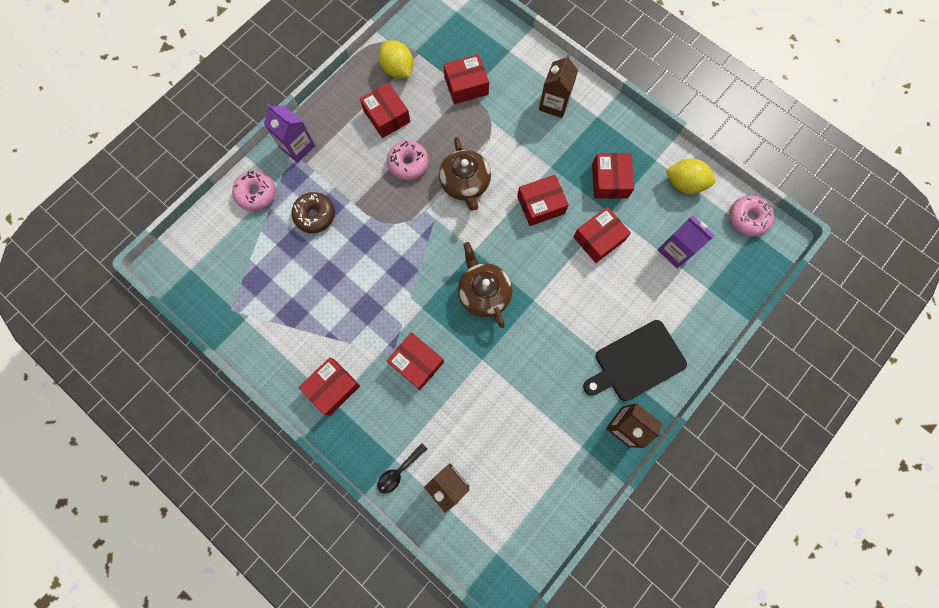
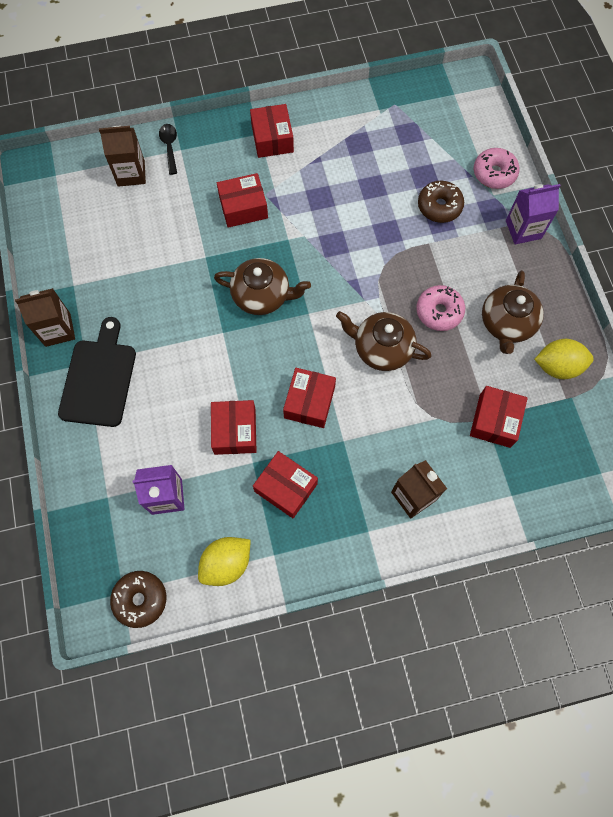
camera: 125 degrees right, 5 degrees down
(387, 116) = (507, 323): red box -> brown teapot
(747, 218) = (140, 599): pink donut -> brown donut

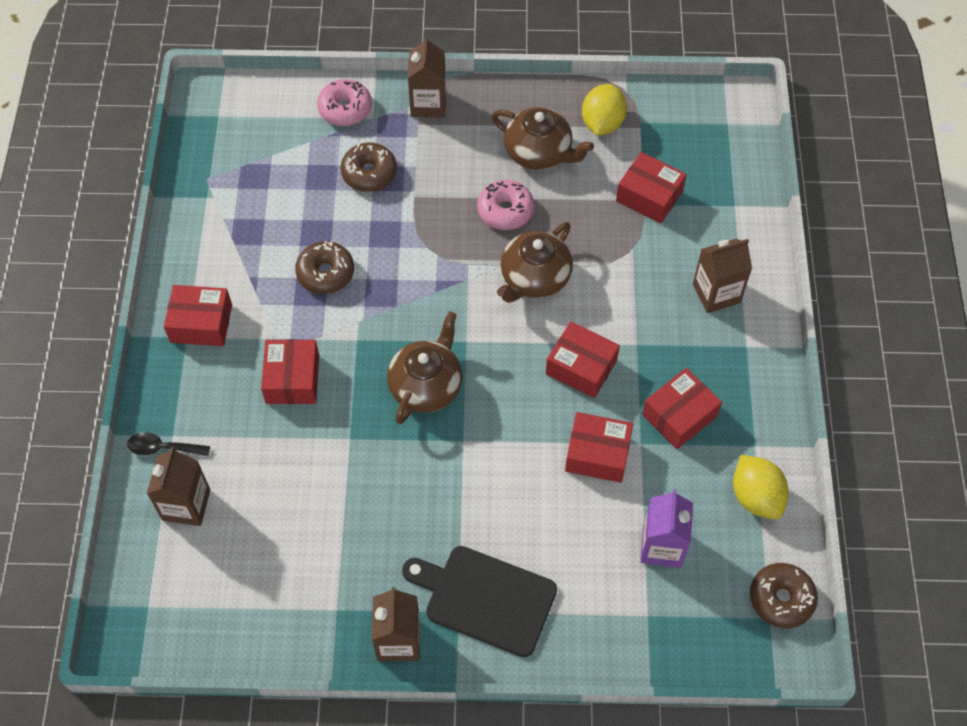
camera: 75 degrees left, 10 degrees down
(338, 203) = (325, 273): none -> brown donut
(523, 229) = (428, 104): purple carton -> brown carton

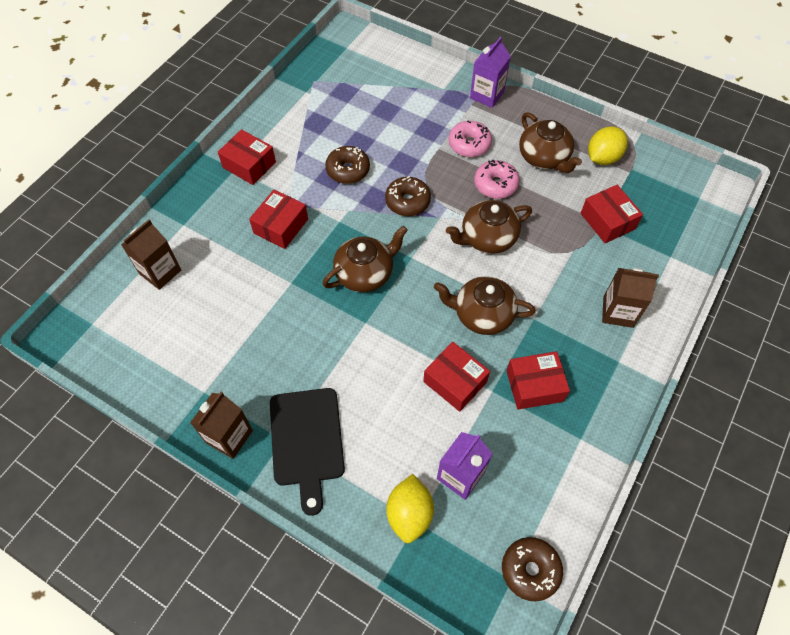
camera: 30 degrees right, 0 degrees up
(163, 448) = (172, 229): black spoon -> none
(345, 109) = (429, 76): pink donut -> pink donut (469, 144)
(369, 173) = (418, 121): brown donut -> brown donut (407, 201)
(428, 104) = (487, 95): brown carton -> purple carton
(485, 599) = (307, 441): black cutting board -> black cutting board turned 150 degrees counterclockwise
(581, 367) = (482, 314): red box -> brown teapot
(756, 497) = (558, 478): yellow lemon -> yellow lemon (409, 514)

